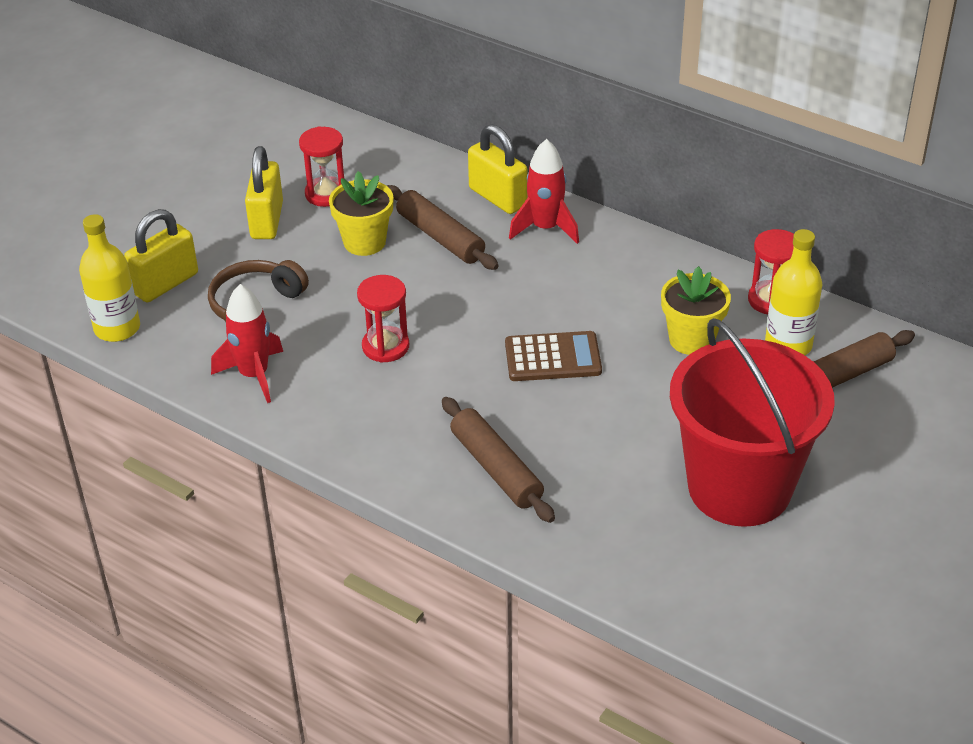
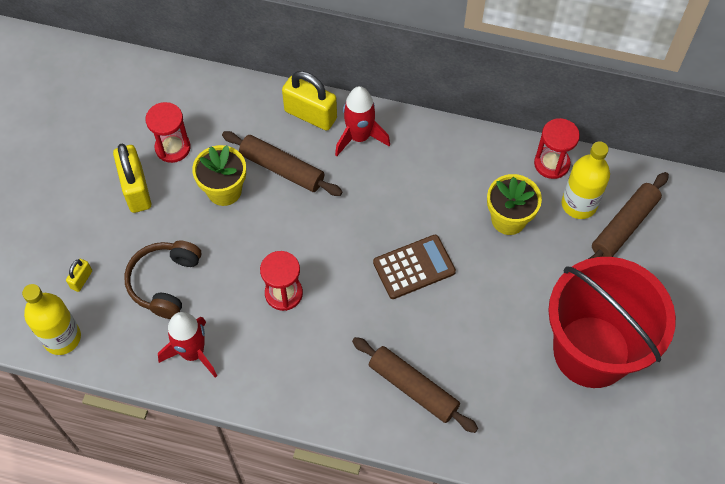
camera: 20 degrees left, 20 degrees up
(165, 284) = (81, 279): yellow padlock -> yellow padlock, size x0.48

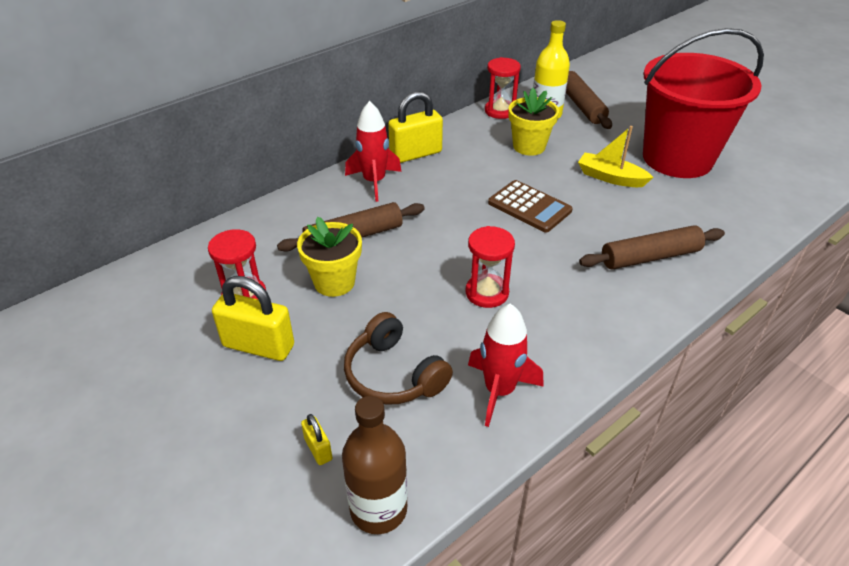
camera: 55 degrees left, 20 degrees down
(62, 338) = (378, 509): yellow bottle -> brown bottle
(310, 115) = (320, 197): yellow padlock -> yellow padlock (415, 154)
(414, 267) = (529, 207): brown calculator -> brown calculator turned 120 degrees clockwise
(510, 309) = (610, 178): none -> yellow boat

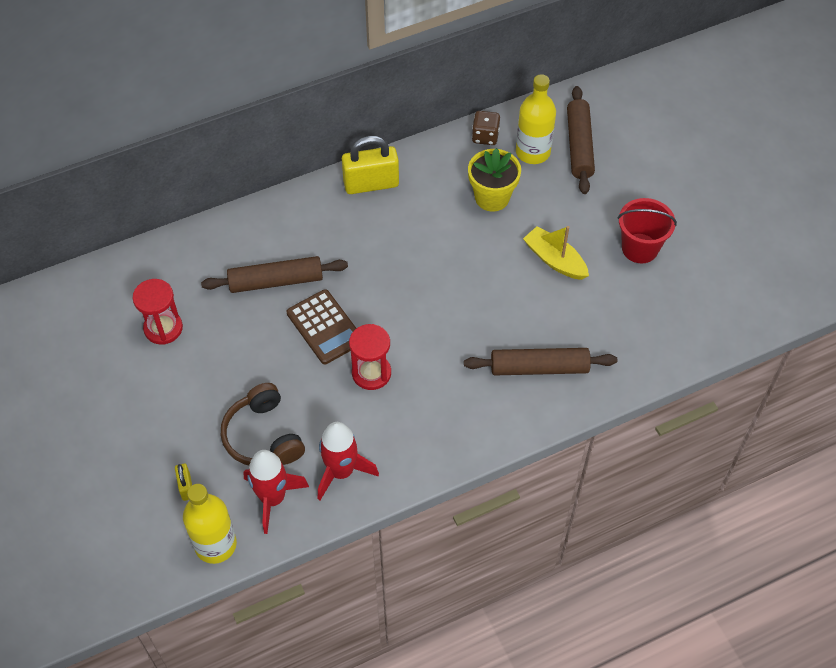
camera: 15 degrees right, 15 degrees up
(258, 346) = (163, 383): yellow padlock -> none
(334, 282) = (243, 331): yellow flower pot -> none
(374, 182) = (317, 215): red rocket -> red rocket (273, 498)
(378, 509) = (215, 544): brown bottle -> yellow bottle
(500, 111) = (485, 136): red hourglass -> brown dice
(529, 207) = (454, 281): brown calculator -> brown calculator (325, 327)
(677, 158) = (639, 248): red bucket -> red bucket, size x0.50

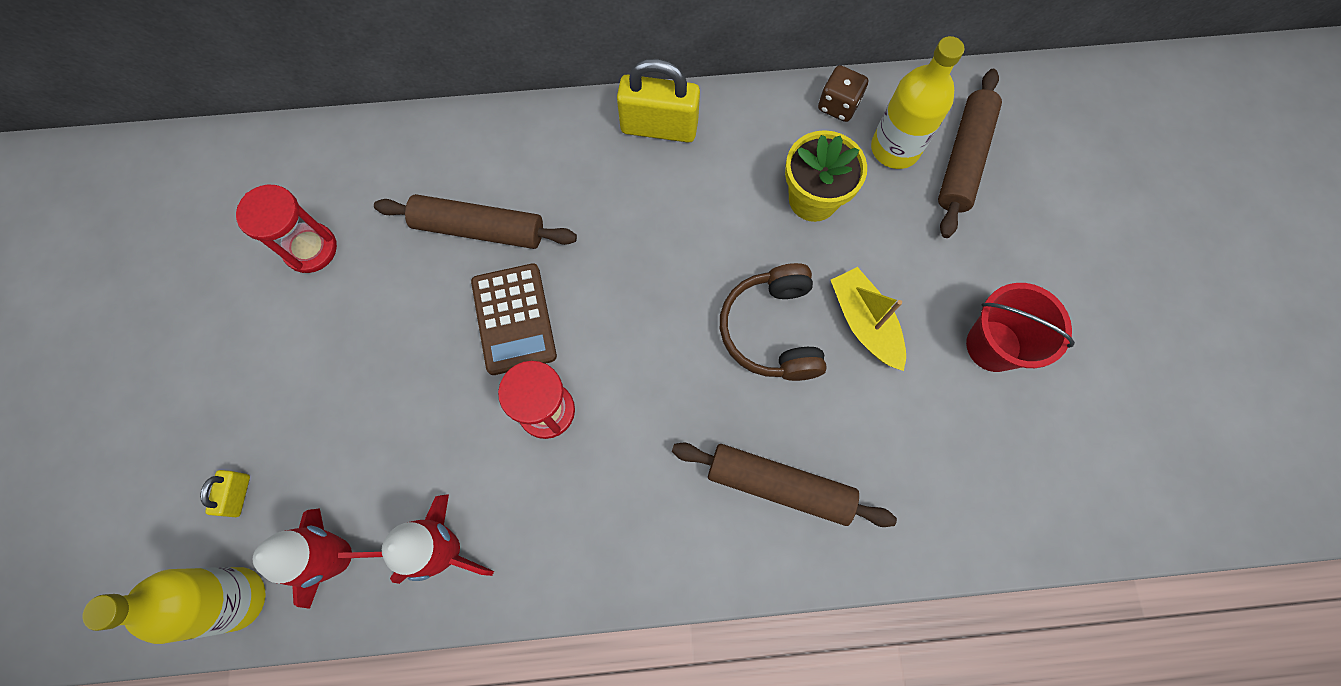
camera: 20 degrees right, 15 degrees up
(263, 436) = (367, 455): brown headphones -> brown headphones (772, 330)

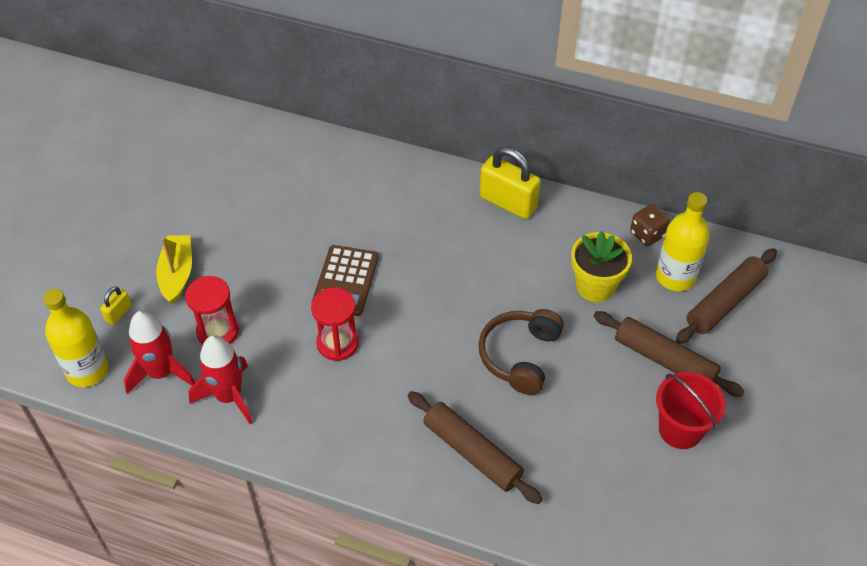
camera: 25 degrees right, 20 degrees down
(310, 249) = (237, 191): red hourglass -> red hourglass (218, 332)
(479, 229) = (351, 219): brown rolling pin -> brown rolling pin (664, 360)
(864, 323) = (590, 378): yellow boat -> yellow boat (177, 274)

